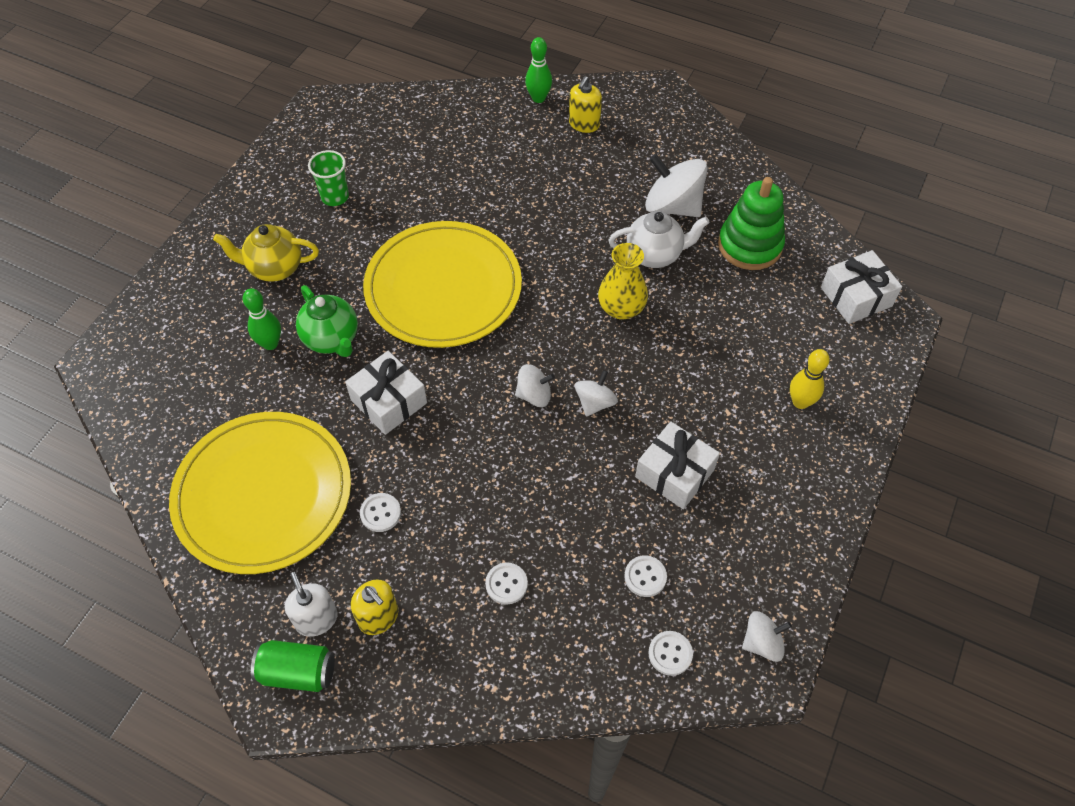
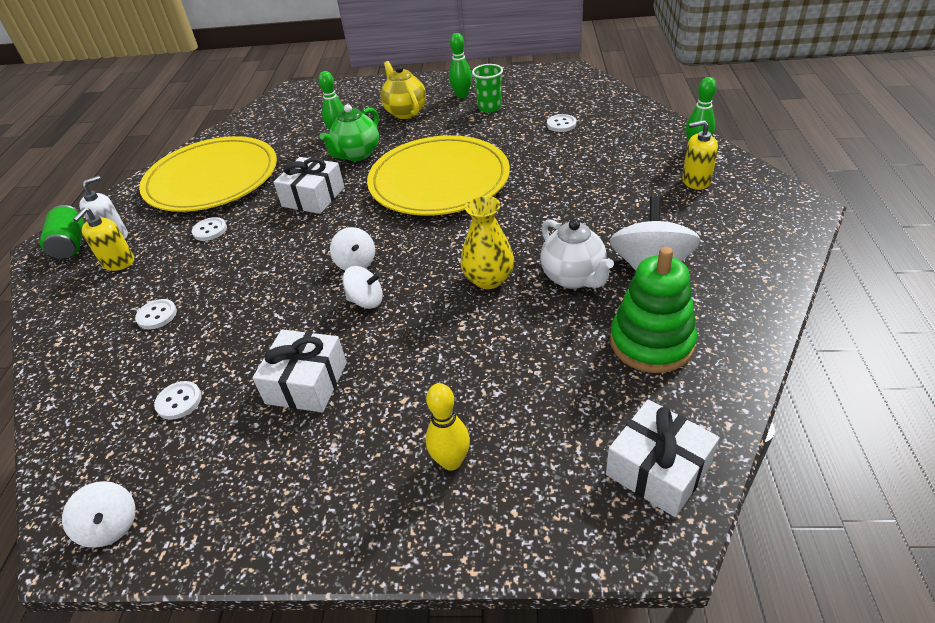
camera: 70 degrees right, 15 degrees down
(284, 208) = (462, 95): none -> green bowling pin
(670, 653) = (94, 449): white button -> white button (561, 124)

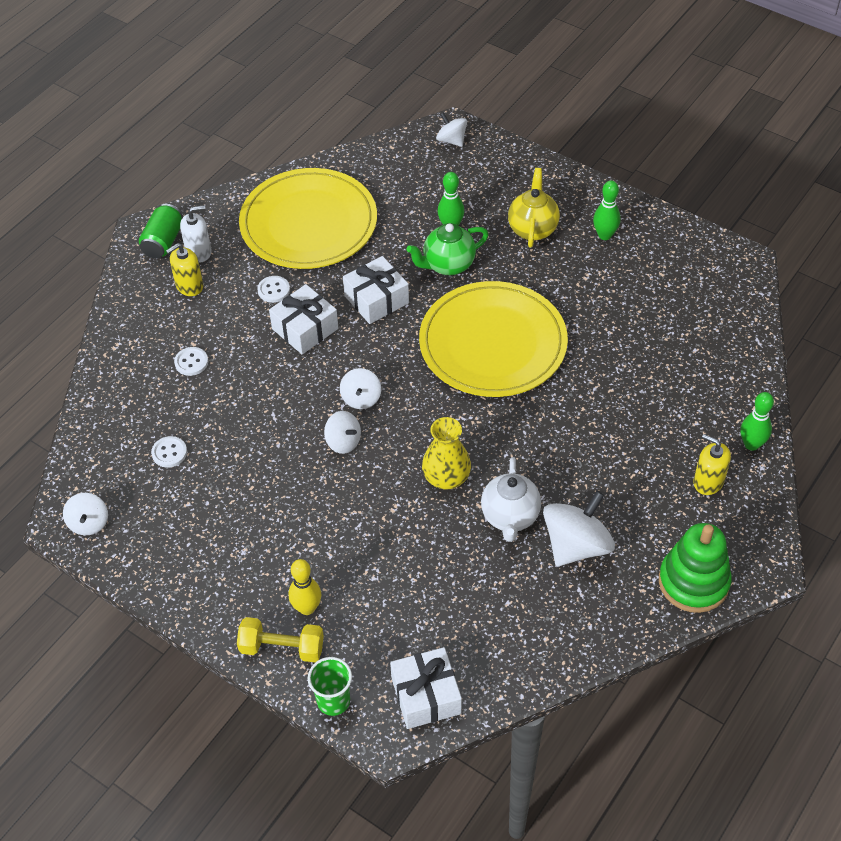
camera: 30 degrees right, 10 degrees up
(298, 95) = (451, 140): none -> white spinning top
(306, 383) = (257, 490): white gift -> white gift (305, 329)
(457, 521) = (282, 648): none -> yellow dumbbell
(489, 107) = (615, 270): green cup -> green cup (333, 701)
(561, 124) = (660, 336): white button -> none
(651, 342) = (512, 608): green stacking toy -> green stacking toy (693, 582)

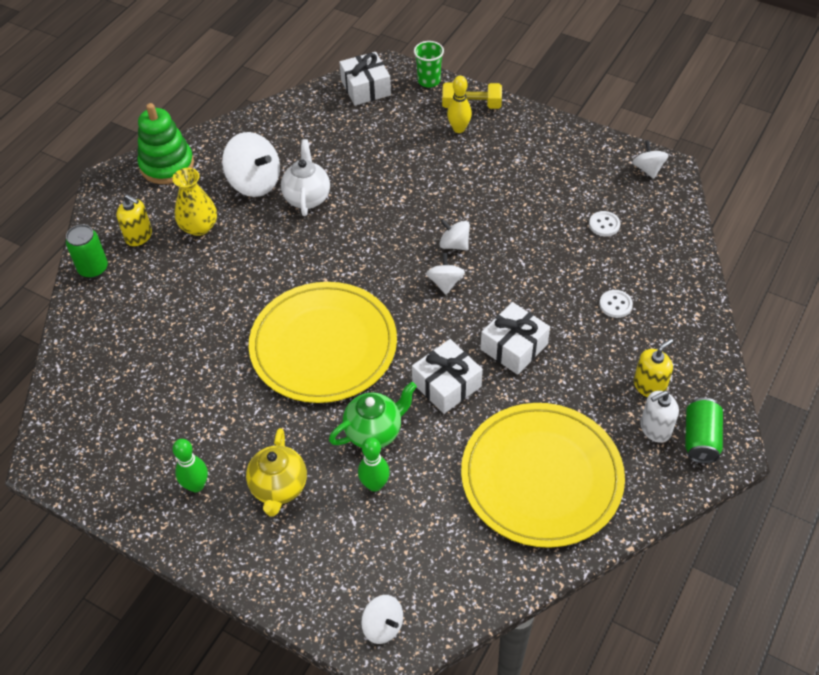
camera: 175 degrees right, 0 degrees up
(273, 290) = (557, 387): white button -> none
(446, 478) = (361, 223): yellow vase -> yellow vase (199, 227)
(576, 545) = (255, 182): white spinning top -> white spinning top turned 90 degrees counterclockwise
(751, 444) = (93, 268): green bowling pin -> green can

